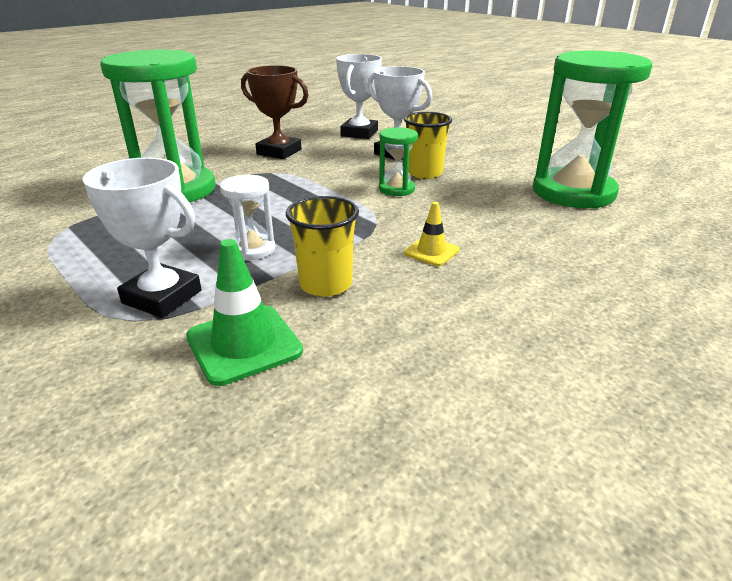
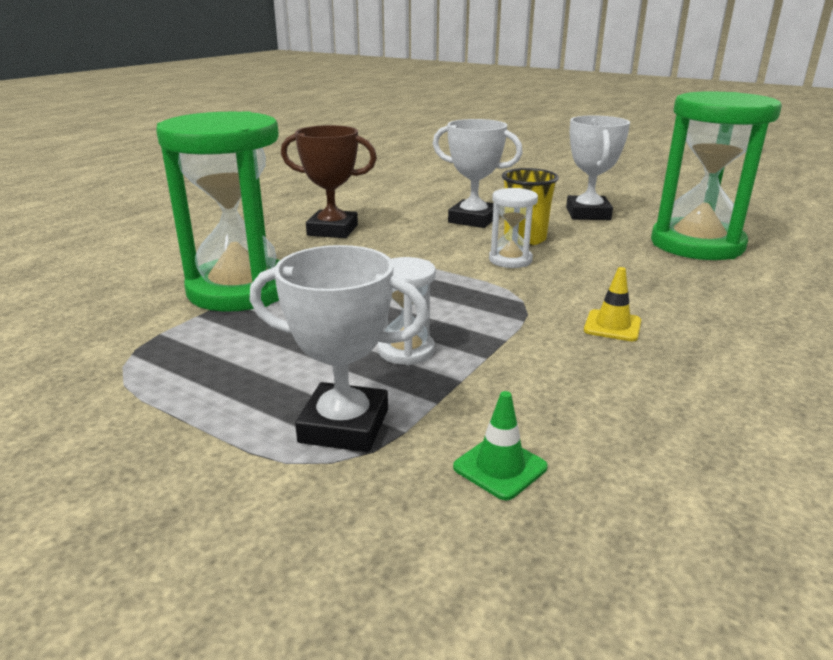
camera: 15 degrees left, 5 degrees down
(244, 344) = (500, 467): green traffic cone -> green traffic cone, size x0.60
(325, 284) = (530, 380): yellow cup -> none
(359, 133) = (409, 200): white trophy -> white trophy (588, 214)
(396, 189) = (510, 260): green hourglass -> white hourglass

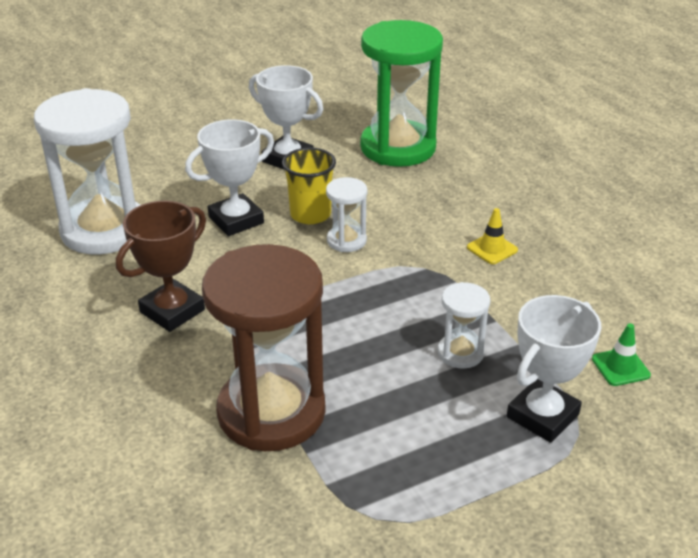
camera: 60 degrees left, 10 degrees up
(240, 290) = (271, 412): green hourglass -> brown hourglass
(400, 192) = (104, 230): none -> white hourglass

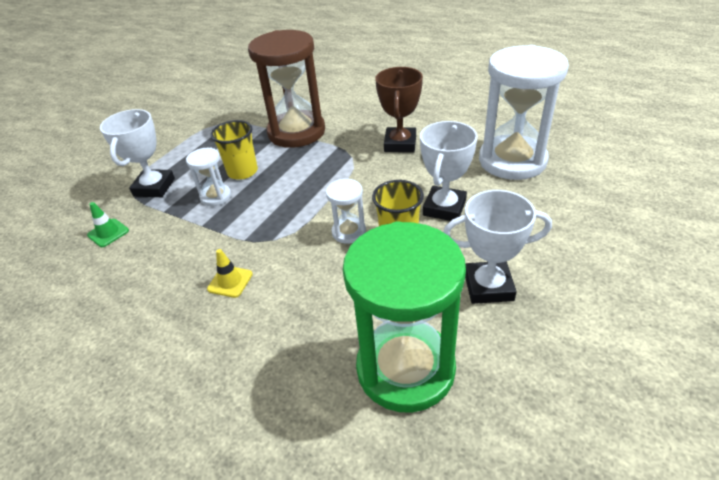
camera: 150 degrees right, 5 degrees up
(402, 376) = (242, 172): none -> yellow cup

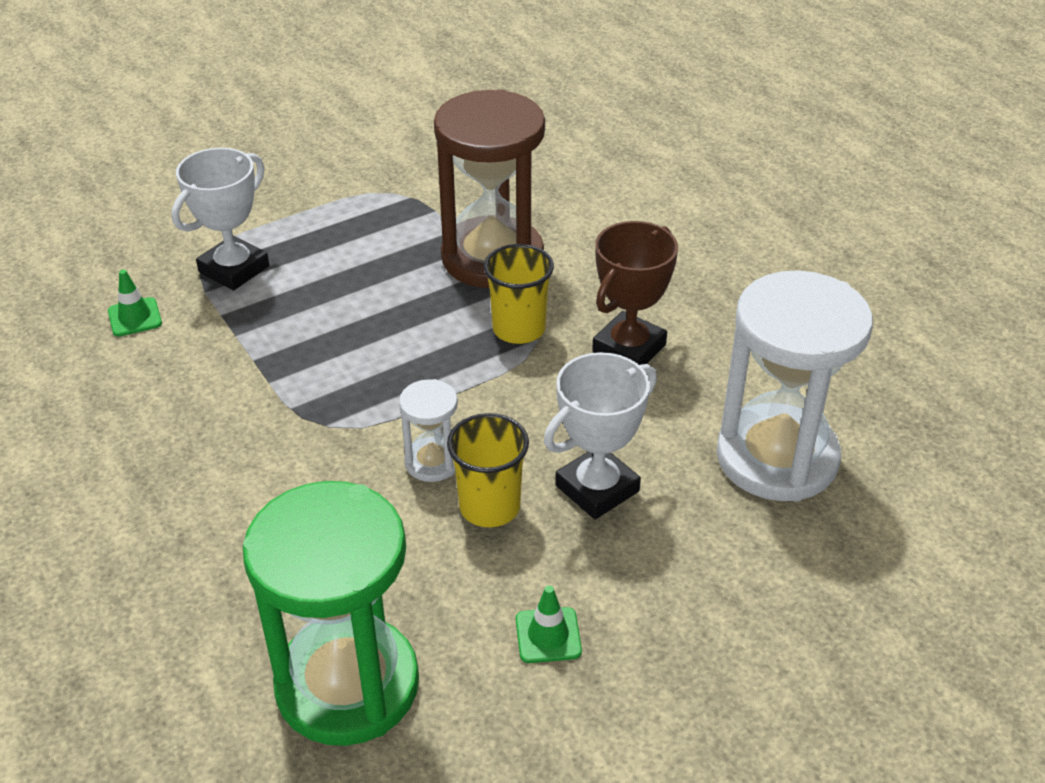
camera: 25 degrees right, 0 degrees up
(216, 196) = (301, 321): white hourglass -> none
(230, 281) = (230, 461): yellow traffic cone -> none
(242, 172) = (365, 295): yellow cup -> yellow cup (519, 329)
(488, 286) = (548, 635): white trophy -> green traffic cone

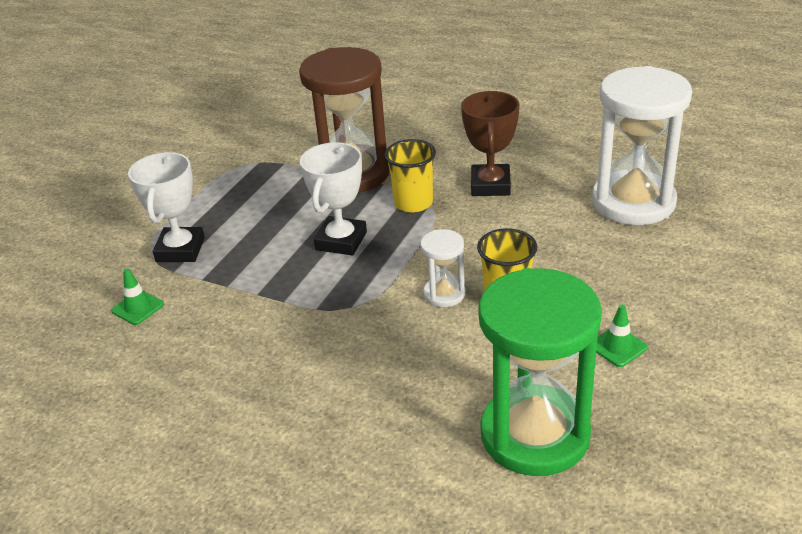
camera: 30 degrees left, 5 degrees down
(597, 488) = (556, 262): white trophy -> white trophy (341, 241)

